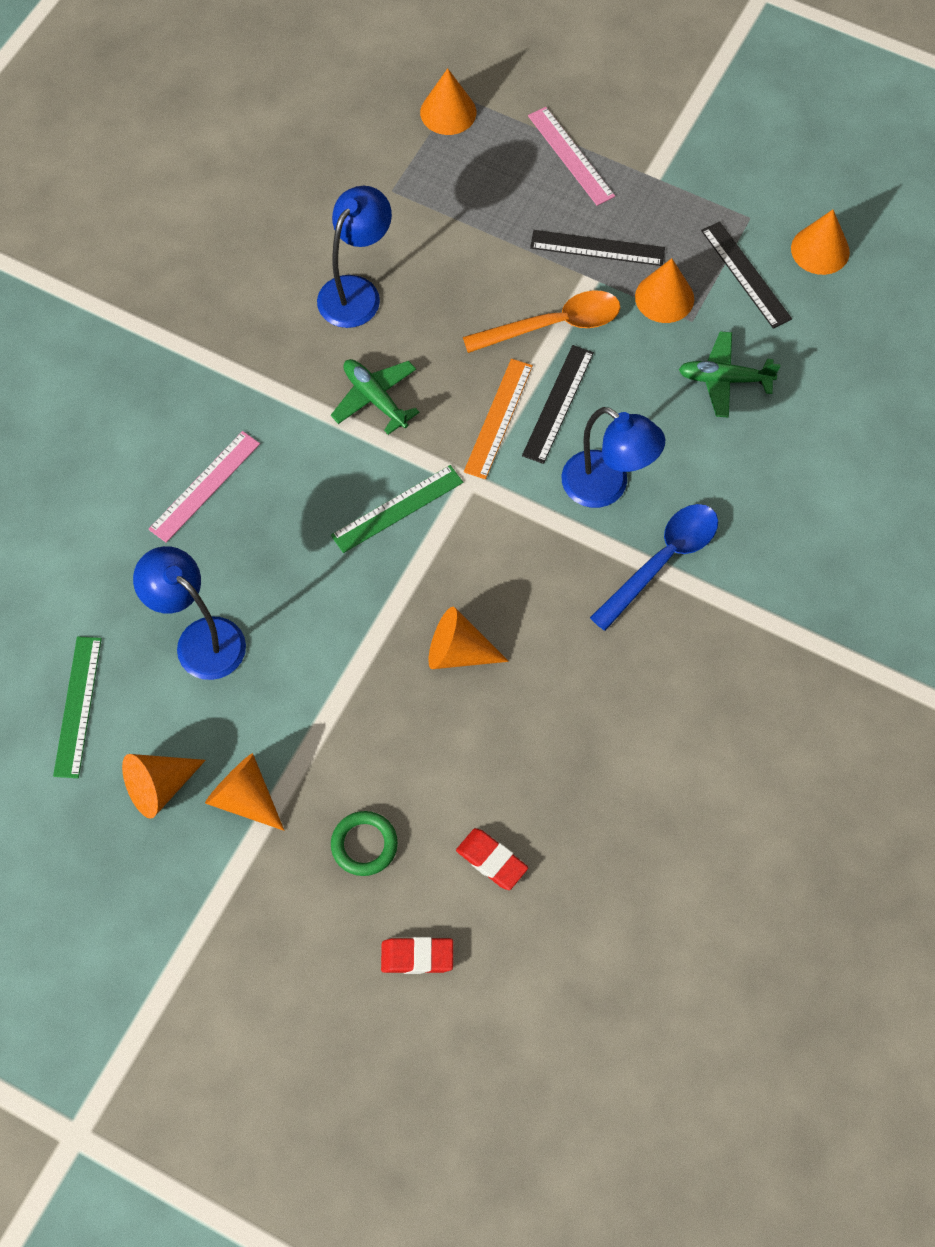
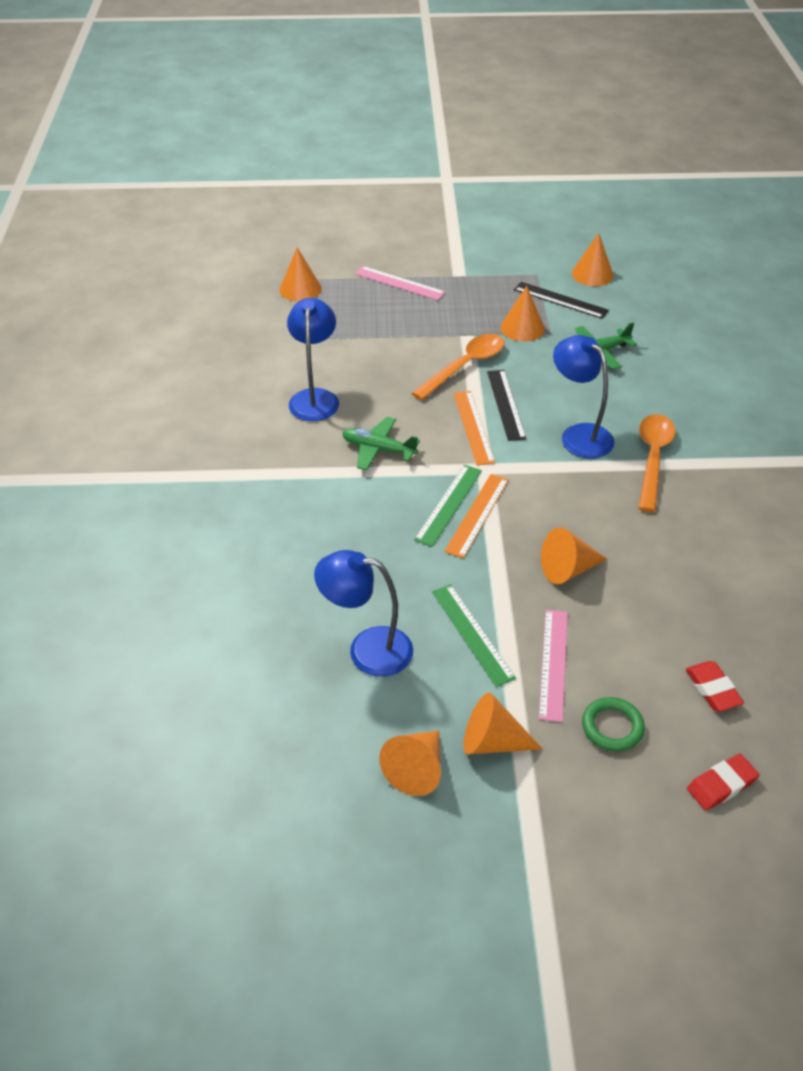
camera: 30 degrees left, 20 degrees down
(78, 706) = (301, 744): green ruler -> green ruler (472, 634)
(205, 486) = (292, 550): pink ruler -> pink ruler (553, 664)
(417, 537) = (477, 515): none -> orange ruler
(491, 860) = (712, 689): red eraser -> red eraser turned 60 degrees clockwise
(597, 248) = (457, 319): black ruler -> none
(606, 487) = (579, 435): blue lamp -> blue lamp turned 135 degrees counterclockwise
(662, 561) = (652, 458): blue spoon -> orange spoon

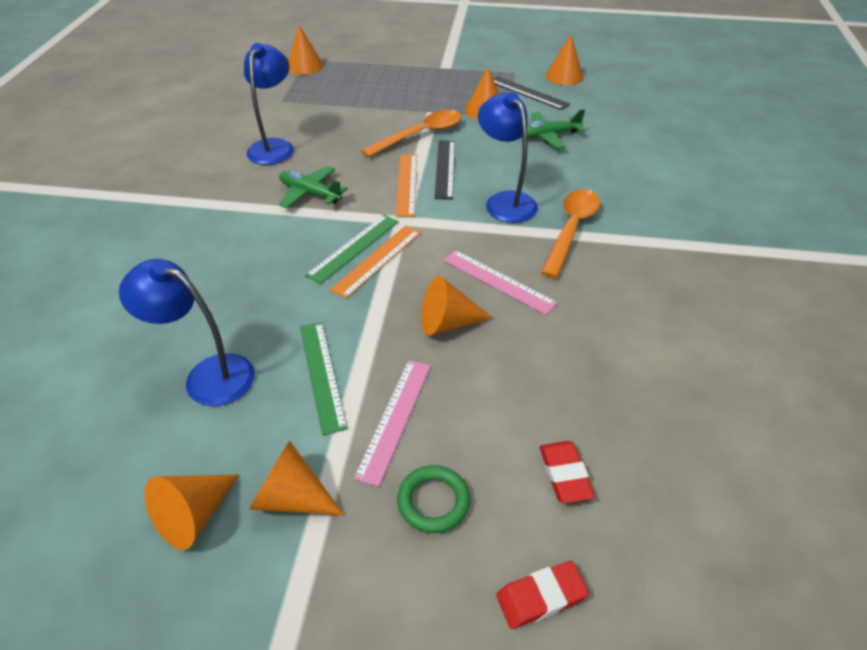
camera: 10 degrees right, 0 degrees up
(399, 283) = (391, 69): pink ruler -> pink ruler (498, 281)

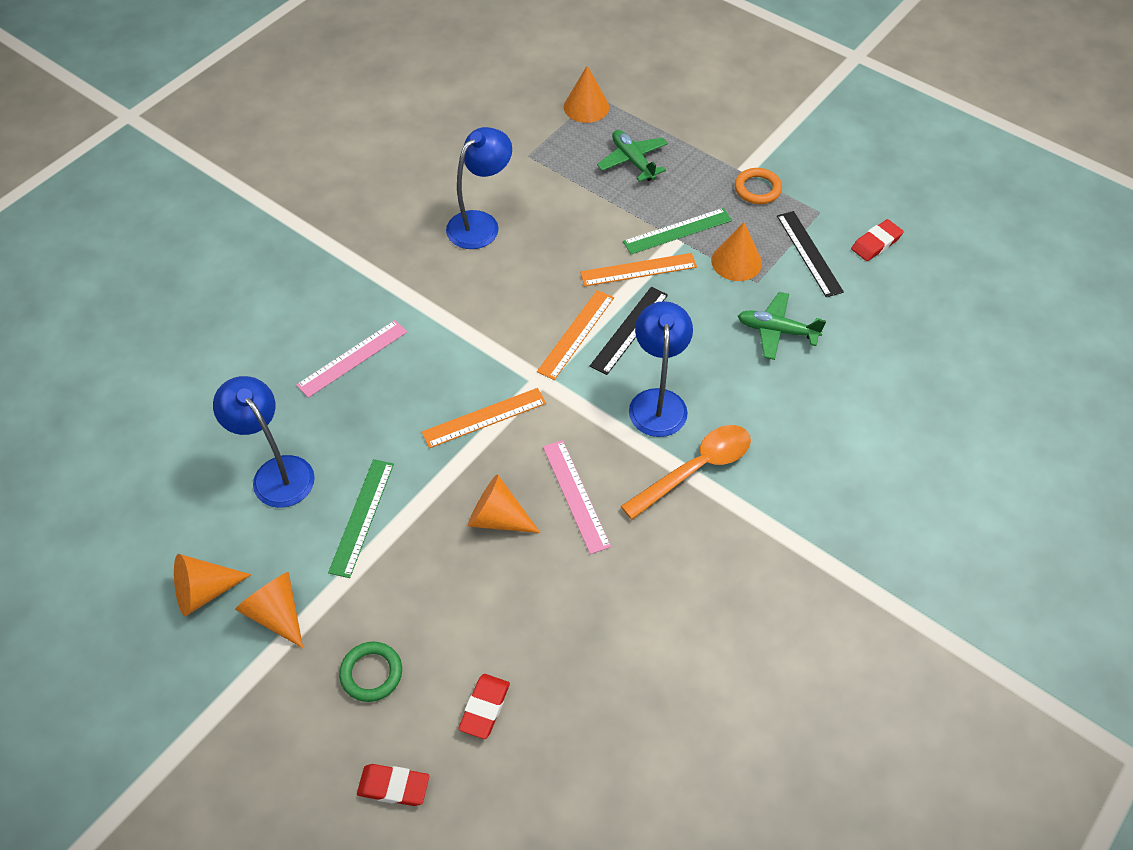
camera: 30 degrees right, 10 degrees up
(310, 194) = (476, 305): green plane -> green plane (633, 161)
(353, 248) = (473, 392): green ruler -> green ruler (677, 231)
(395, 418) = (391, 588): pink ruler -> pink ruler (352, 358)
(420, 135) = (638, 270): orange spoon -> orange ruler
(463, 73) = (757, 189): none -> orange ring
(564, 76) = (876, 243): orange cone -> red eraser

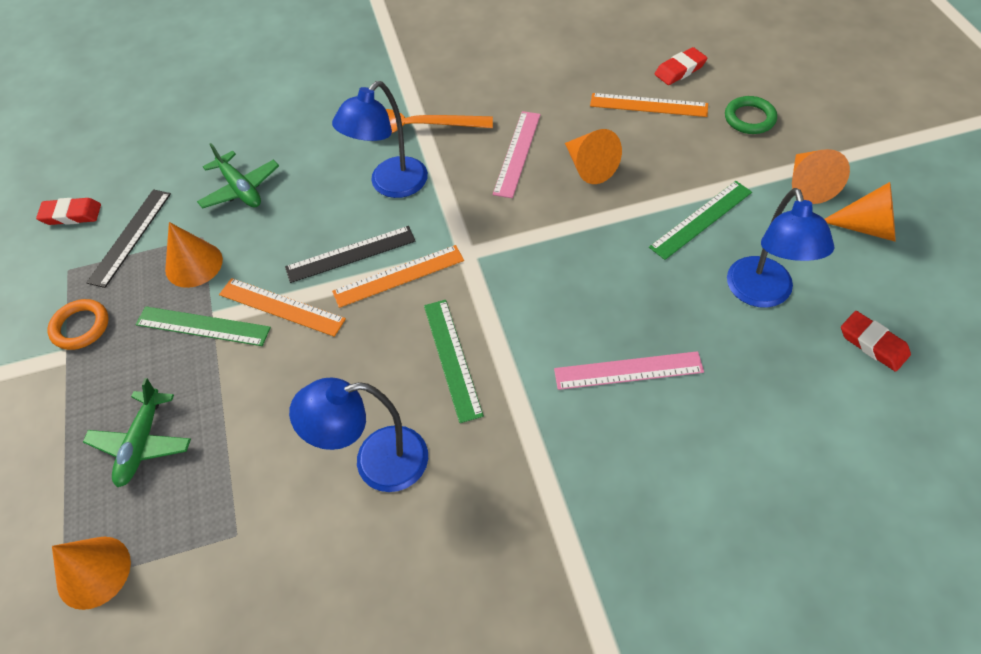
camera: 140 degrees left, 0 degrees up
(393, 786) = (765, 59): red eraser -> red eraser (873, 344)
(484, 301) = (452, 358): none -> green ruler
(484, 418) = (541, 245): orange ruler -> orange ruler (648, 105)

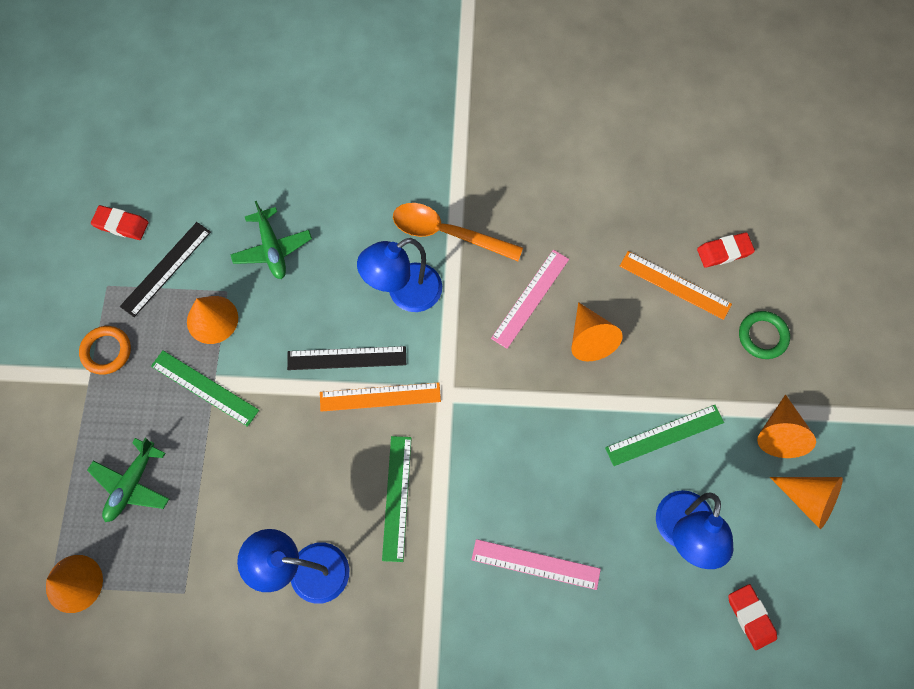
camera: 15 degrees right, 15 degrees up
(281, 307) = (273, 392): orange ruler -> none

